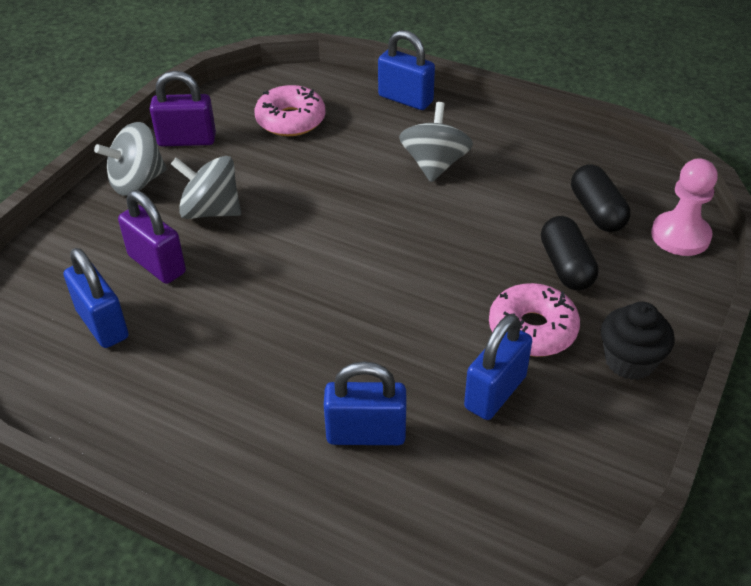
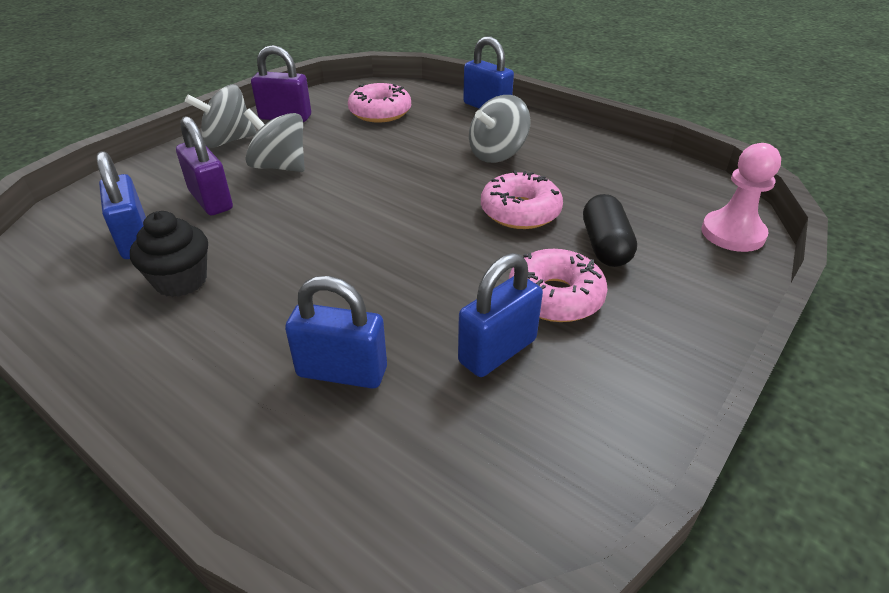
camera: 10 degrees right, 5 degrees down
(434, 165) = (497, 154): grey spinning top -> grey spinning top turned 150 degrees counterclockwise
(477, 237) = (520, 212): none -> pink donut
(597, 211) = (647, 204): black capsule -> none
(629, 361) = (657, 341): black cupcake -> black cupcake (181, 281)

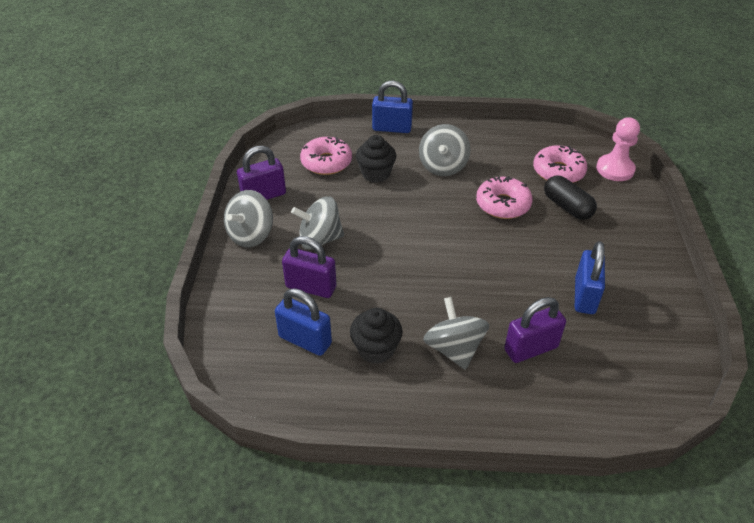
camera: 35 degrees left, 5 degrees up
(256, 323) = (454, 348): none -> grey spinning top
(342, 372) = (530, 348): blue padlock -> purple padlock
(415, 136) = (376, 174): none -> black cupcake
(555, 297) = (577, 251): pink donut -> pink donut (558, 171)

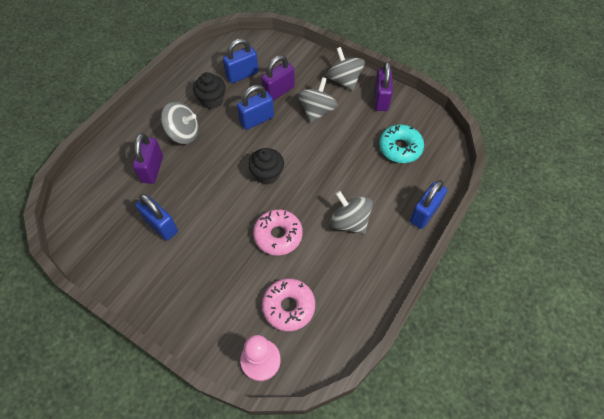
camera: 120 degrees right, 15 degrees up
(326, 162) = (400, 148): pink donut -> turquoise donut
(374, 286) = (257, 120): none -> blue padlock
(376, 174) = (367, 172): black cupcake -> black cupcake (267, 174)
(567, 207) = (244, 280): black capsule -> none

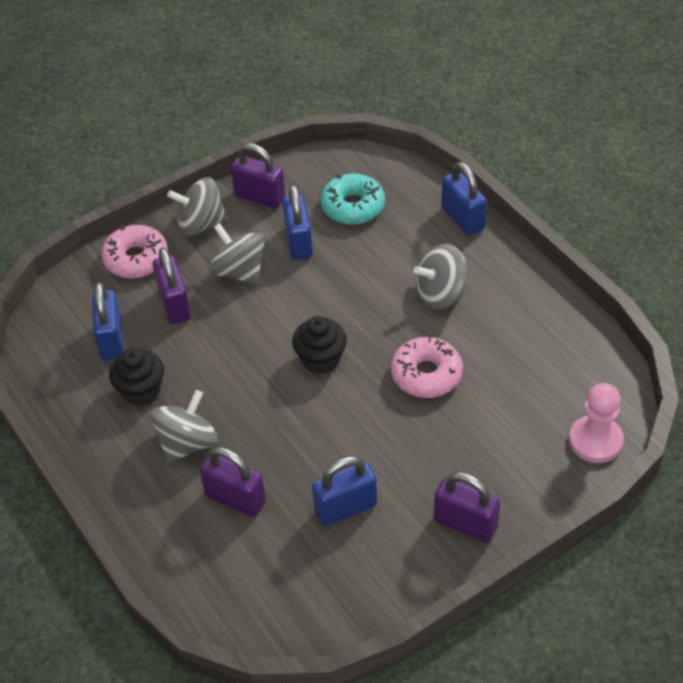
camera: 65 degrees left, 10 degrees down
(167, 296) = (465, 524): none -> purple padlock
(257, 120) = (214, 345): blue padlock -> blue padlock (299, 242)
(288, 307) = (535, 392): pink donut -> pink donut (136, 259)

